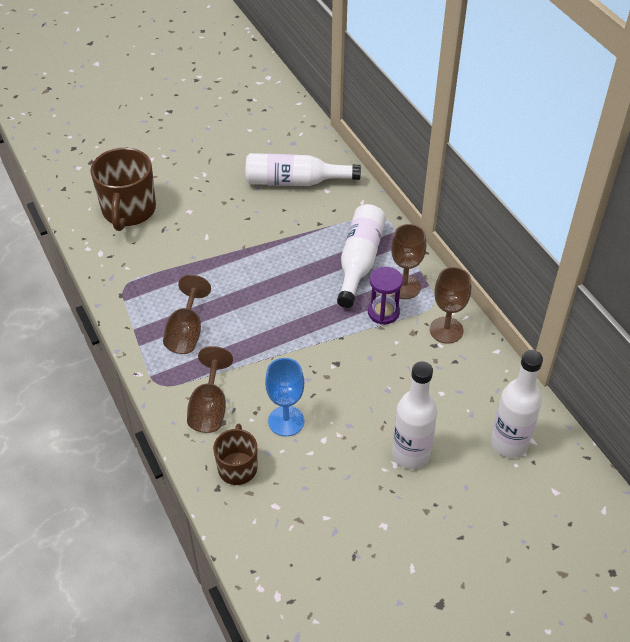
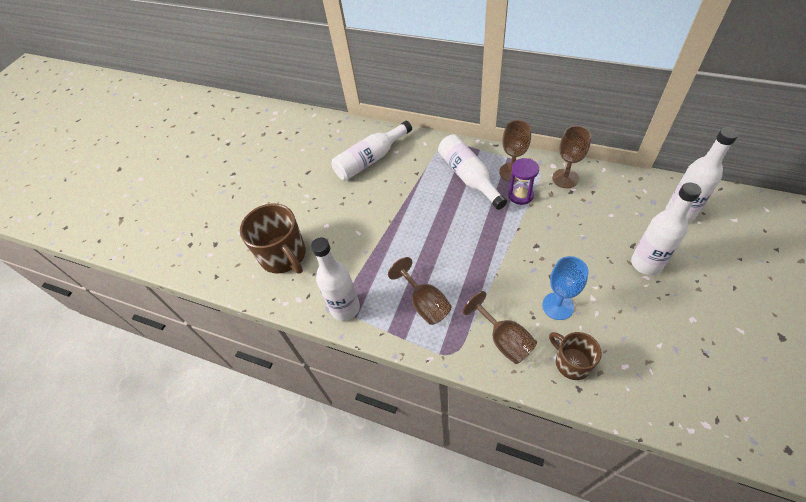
camera: 35 degrees left, 5 degrees up
(124, 287) = (345, 308): none -> white bottle

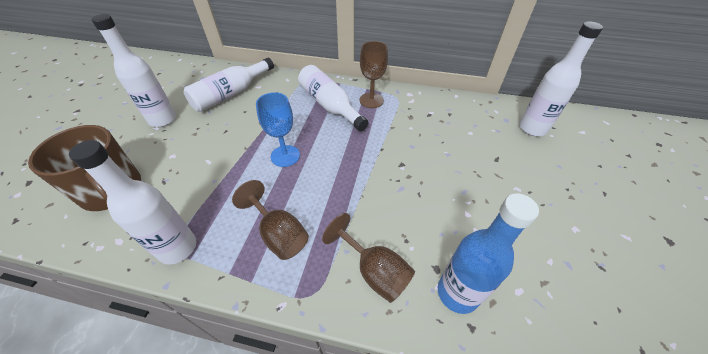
camera: 15 degrees left, 5 degrees down
(520, 195) = (381, 119): purple hourglass -> none
(557, 306) = (432, 225): blue goblet -> blue goblet (285, 156)
(565, 178) = (422, 104): brown goblet -> none
(571, 363) = (457, 293): brown mug -> blue bottle
(646, 263) = (514, 175): white bottle -> white bottle (163, 120)

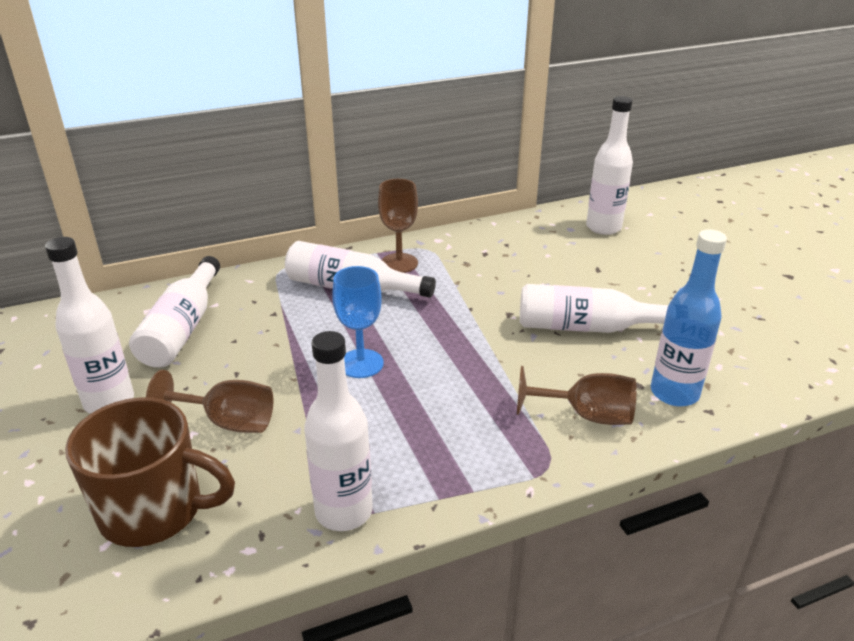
camera: 35 degrees left, 15 degrees down
(279, 234) = (451, 437): brown goblet -> brown goblet (228, 422)
(444, 201) = (587, 327): none -> white bottle

